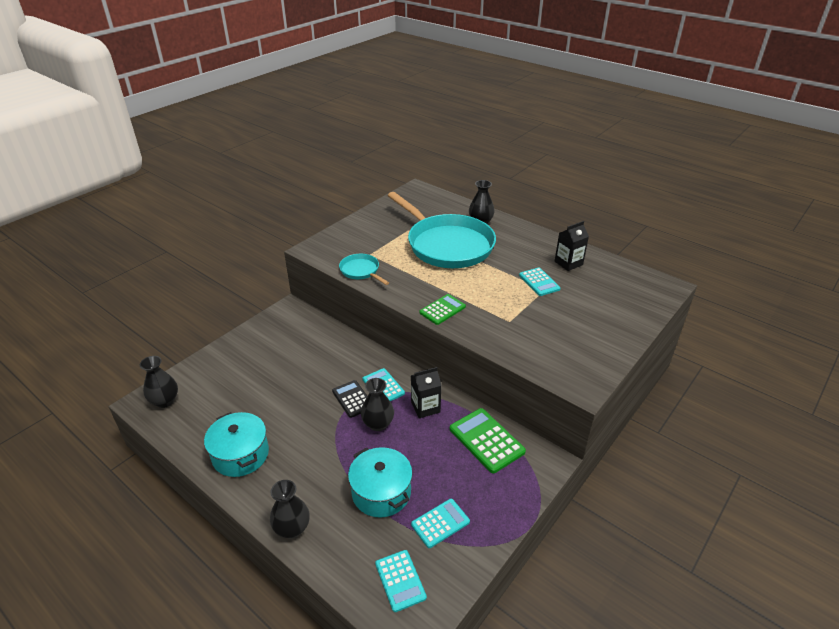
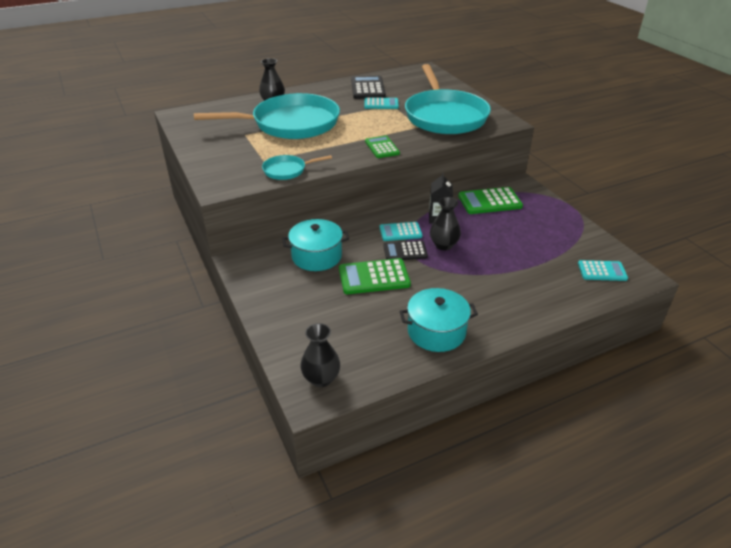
camera: 65 degrees left, 0 degrees up
(292, 528) = (537, 314): black vase -> none
(303, 390) = (374, 277): none -> green calculator
(381, 492) = (518, 260): turquoise pot -> turquoise pot (316, 256)
(440, 523) = (558, 241): turquoise calculator -> none
(552, 333) = (444, 116): none -> turquoise pan
(568, 263) = (368, 88): black carton -> black calculator

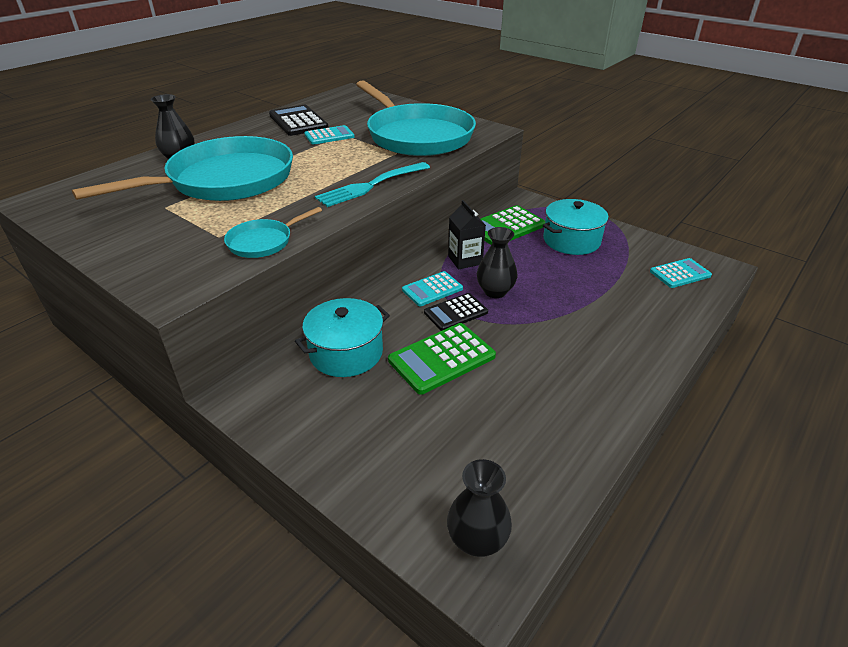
camera: 25 degrees left, 0 degrees up
(382, 147) = (371, 185): green calculator -> turquoise fork
(436, 331) = (572, 407): turquoise pot -> turquoise pot (571, 240)

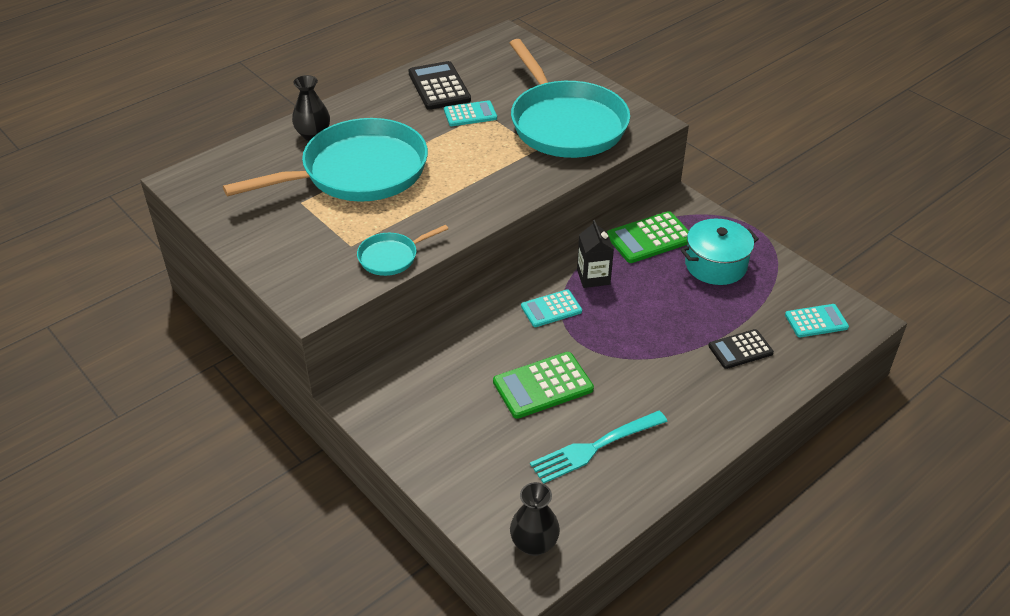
camera: 10 degrees right, 5 degrees up
(346, 353) = (456, 368): turquoise pot -> none
(371, 185) = (503, 194): turquoise fork -> turquoise fork (595, 447)
(455, 312) = (568, 338): black calculator -> black calculator (740, 349)
(495, 291) = (614, 319): black vase -> none

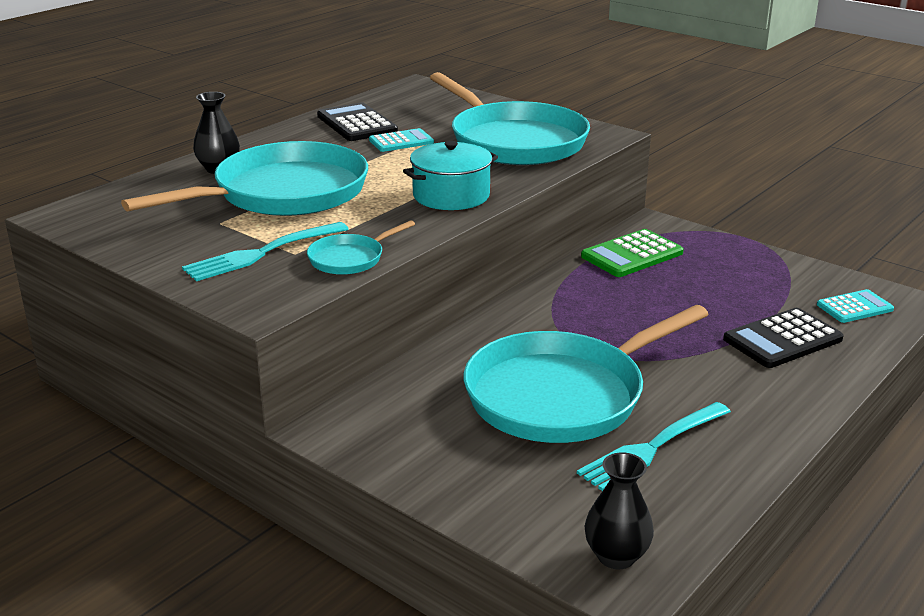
camera: 10 degrees left, 15 degrees down
(326, 242) = (263, 253): none -> turquoise fork
(543, 385) = (562, 395): green calculator -> turquoise pan
(551, 309) = (543, 324): turquoise calculator -> none
(593, 277) = (581, 292): black carton -> none
(715, 265) = (717, 270): turquoise pot -> turquoise pot (451, 195)
(740, 349) = (782, 339): black calculator -> black calculator, size x1.53

